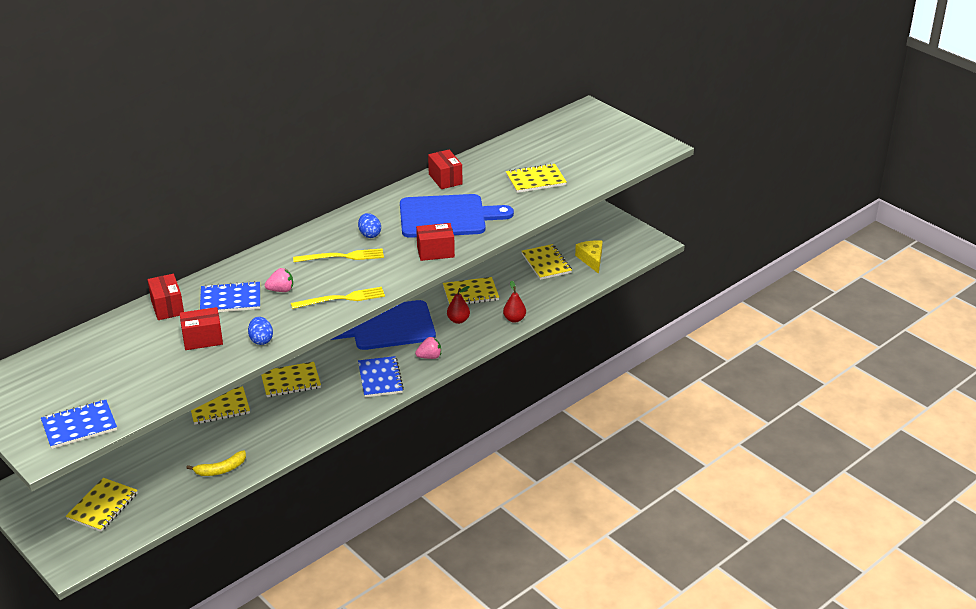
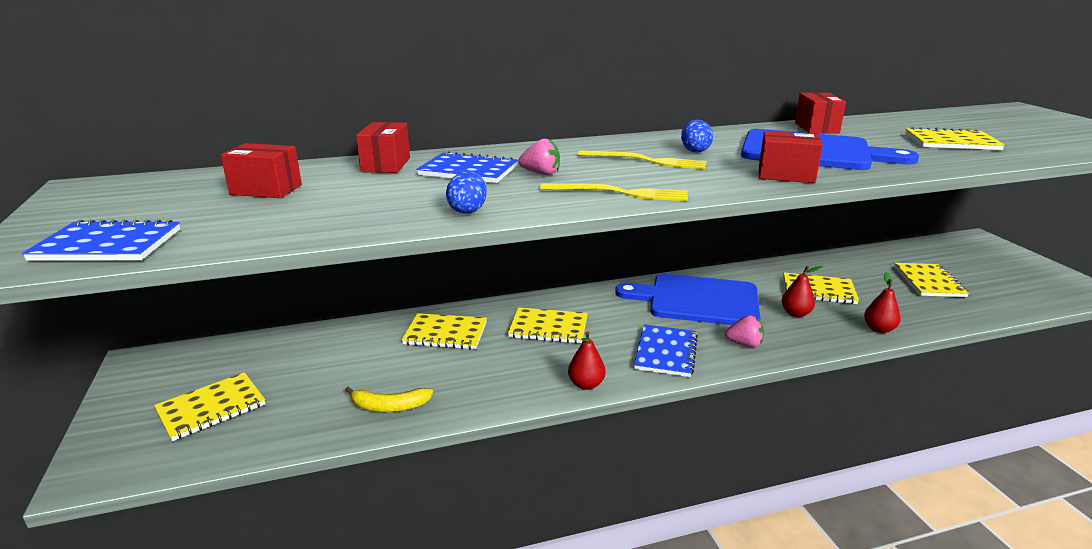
camera: 25 degrees right, 10 degrees down
(202, 339) = (391, 196): red box -> red box (266, 190)
(338, 417) = (586, 384): none -> red pear
(591, 259) = (996, 290): yellow cheese -> none

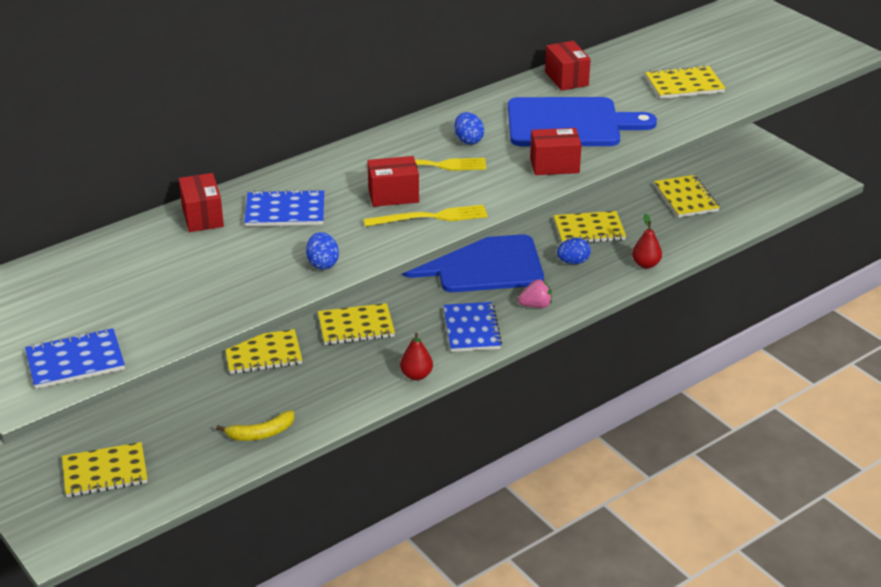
camera: 20 degrees left, 10 degrees up
(211, 408) = (105, 472): yellow notebook -> yellow notebook turned 45 degrees clockwise
(266, 190) = (128, 273): red box -> red box (393, 195)
(541, 173) = (351, 203): pink strawberry -> none
(795, 313) = (573, 262): red pear -> blue egg

